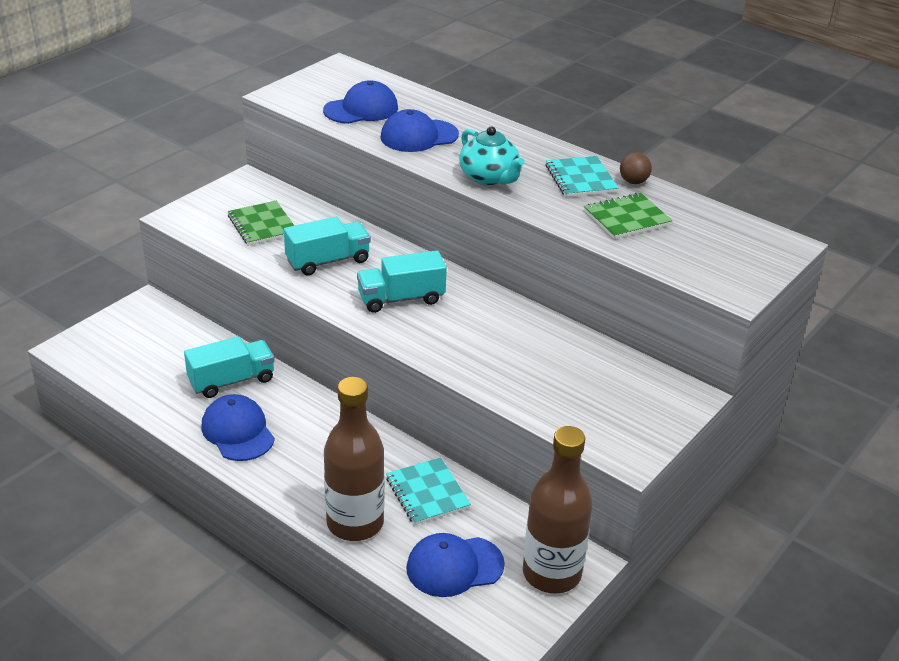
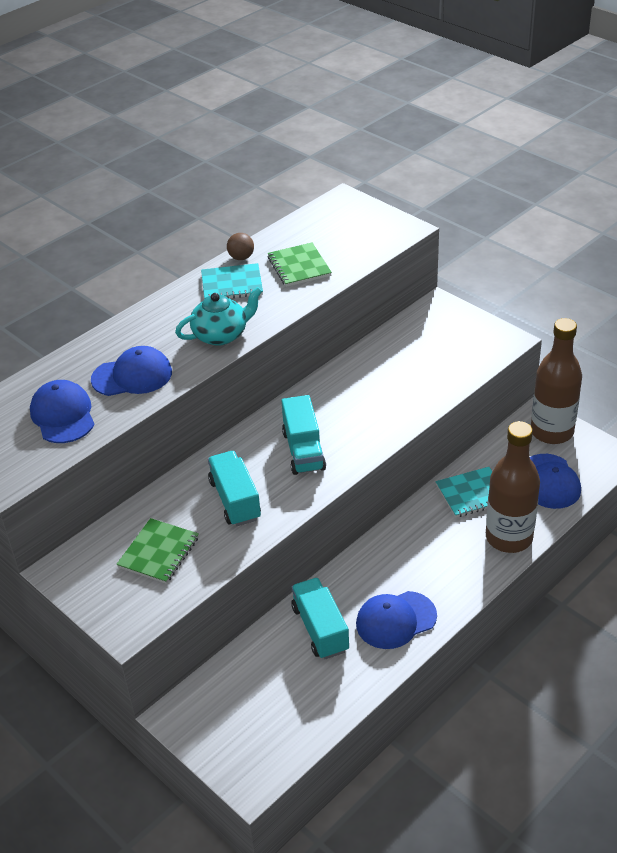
camera: 80 degrees left, 5 degrees up
(262, 225) = (158, 552): green notebook -> green notebook turned 45 degrees counterclockwise
(419, 136) = (132, 376): blue cap -> blue cap turned 90 degrees counterclockwise

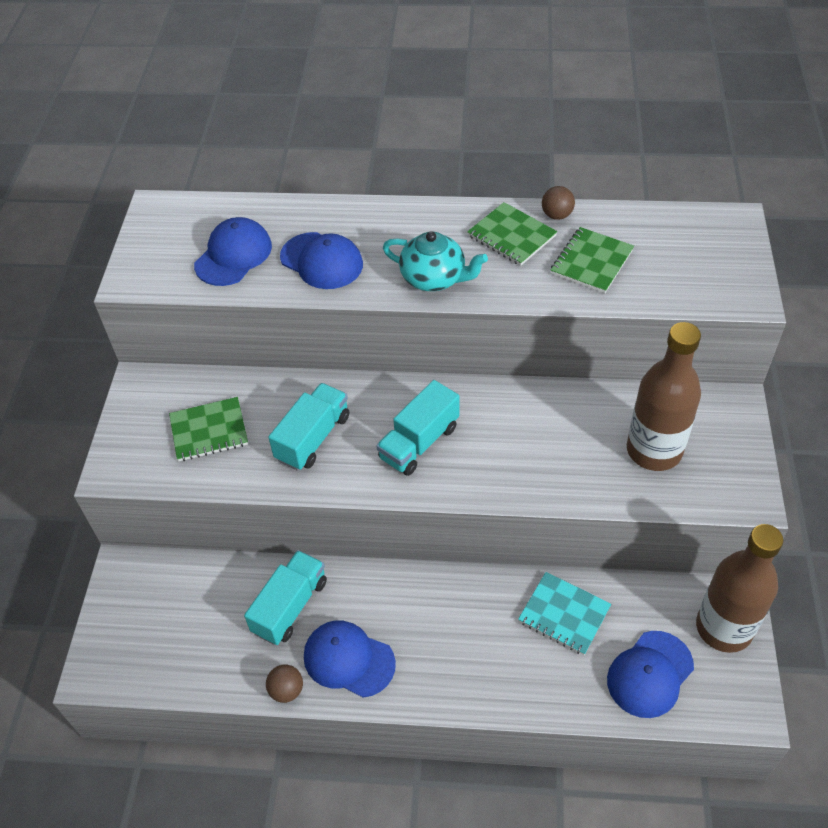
camera: 50 degrees right, 10 degrees up
(232, 284) = (511, 236): turquoise notebook -> green notebook
(385, 668) = (286, 690): none -> brown ball
(509, 538) = (536, 687): brown bottle -> brown bottle (654, 450)

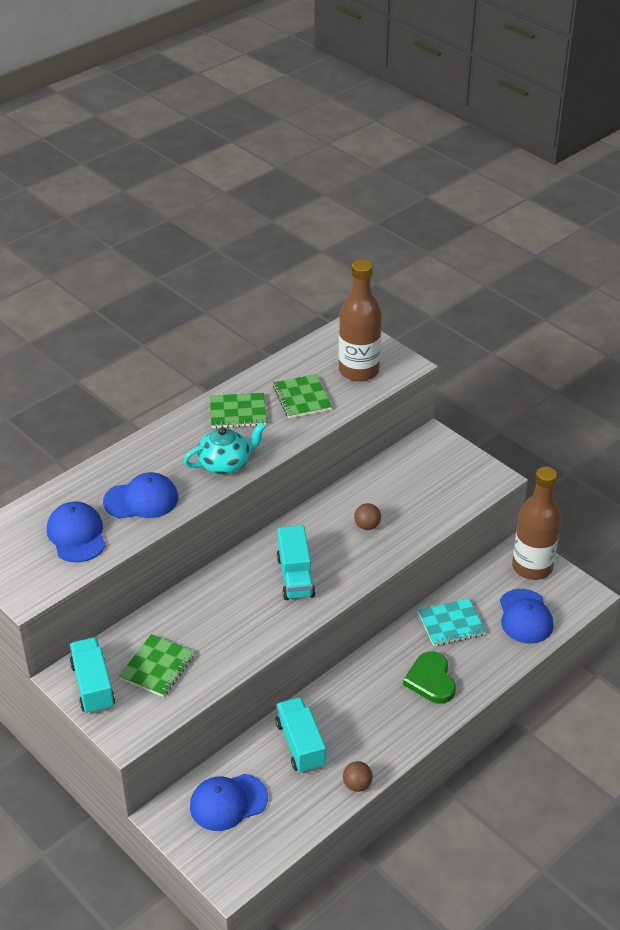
camera: 50 degrees left, 10 degrees down
(313, 438) = (229, 621): turquoise truck -> turquoise truck (93, 686)
(348, 659) = (370, 741): blue cap -> blue cap (228, 802)
(474, 653) = (431, 680): none -> green heart
(557, 215) = (248, 385): brown ball -> brown ball (367, 526)
(654, 450) = (423, 489): brown bottle -> brown bottle (358, 371)

